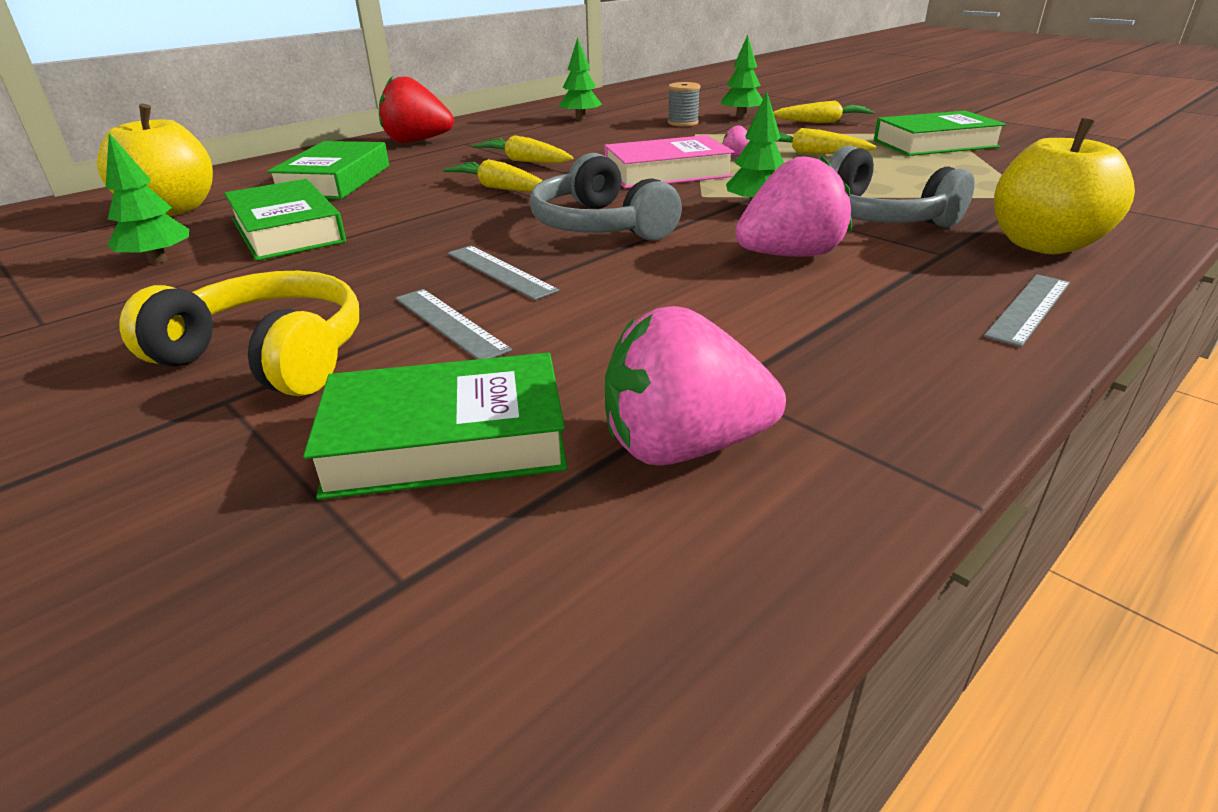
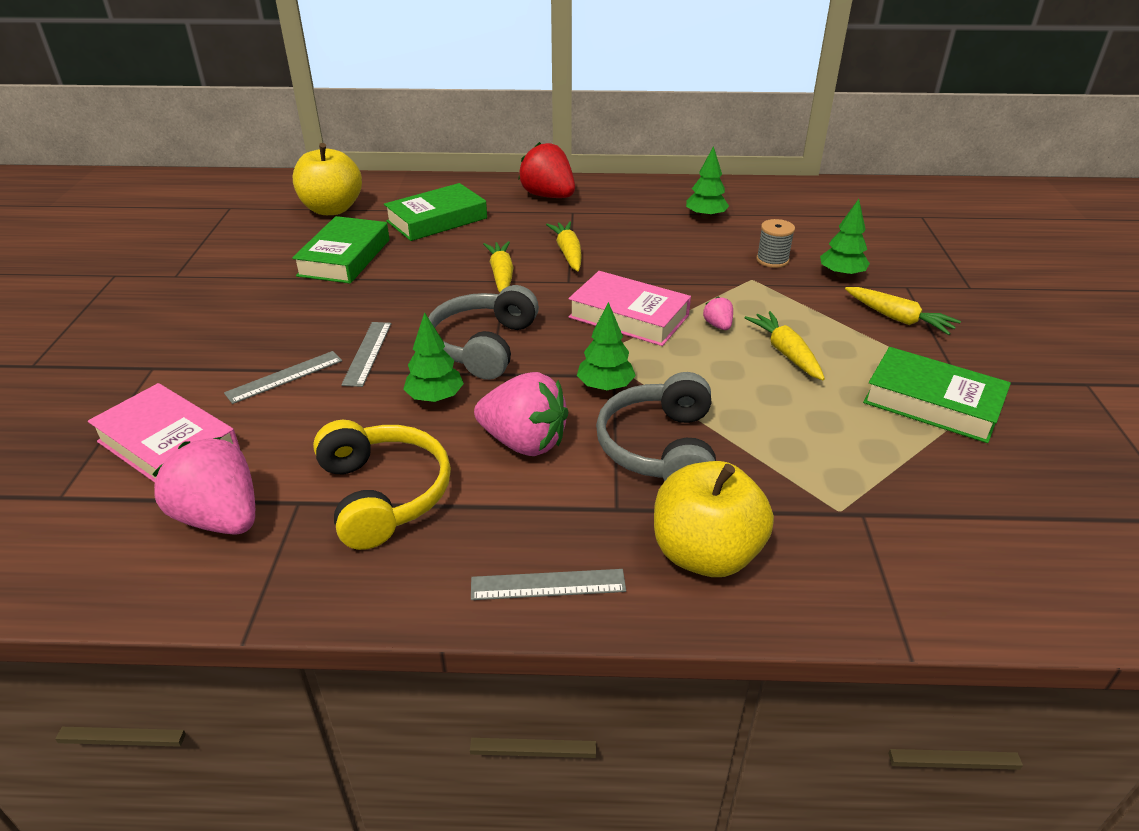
camera: 45 degrees right, 5 degrees up
(158, 260) = (266, 252): green tree -> green tree (435, 398)
(269, 355) = (201, 350): yellow headphones -> yellow headphones (384, 494)
(446, 440) = (168, 446): green book -> pink book
(450, 323) = (284, 377): grey ruler -> grey ruler turned 45 degrees clockwise

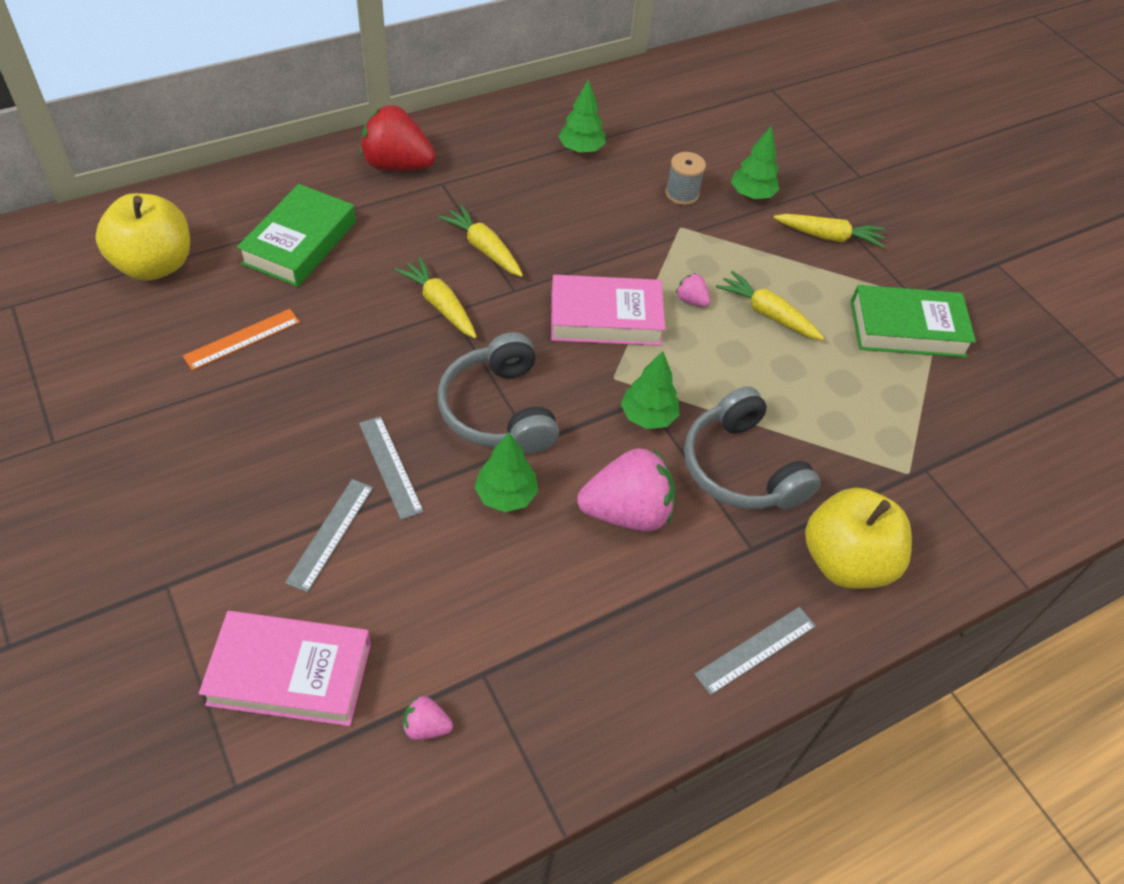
camera: 35 degrees left, 15 degrees up
(220, 518) = (426, 726): pink strawberry -> pink strawberry, size x0.45
(344, 257) = (242, 339): green book -> orange ruler
(384, 494) = (552, 627): yellow headphones -> none

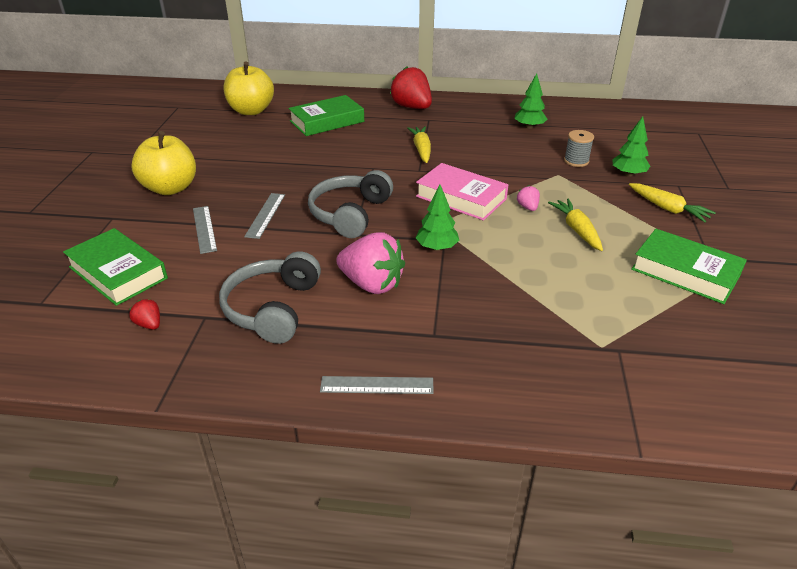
camera: 40 degrees right, 15 degrees down
(242, 339) = (256, 146): orange ruler -> none
(290, 673) = (118, 272): pink book -> green book
(330, 534) = (204, 229): grey ruler -> grey ruler turned 75 degrees counterclockwise
(426, 726) = (149, 324): pink strawberry -> red strawberry
(440, 305) = (370, 163): yellow carrot -> none
(506, 495) = (311, 249): green tree -> none
(741, 468) = (472, 294): grey headphones -> grey headphones (272, 308)
(845, 561) = (496, 371): yellow apple -> yellow apple (170, 188)

